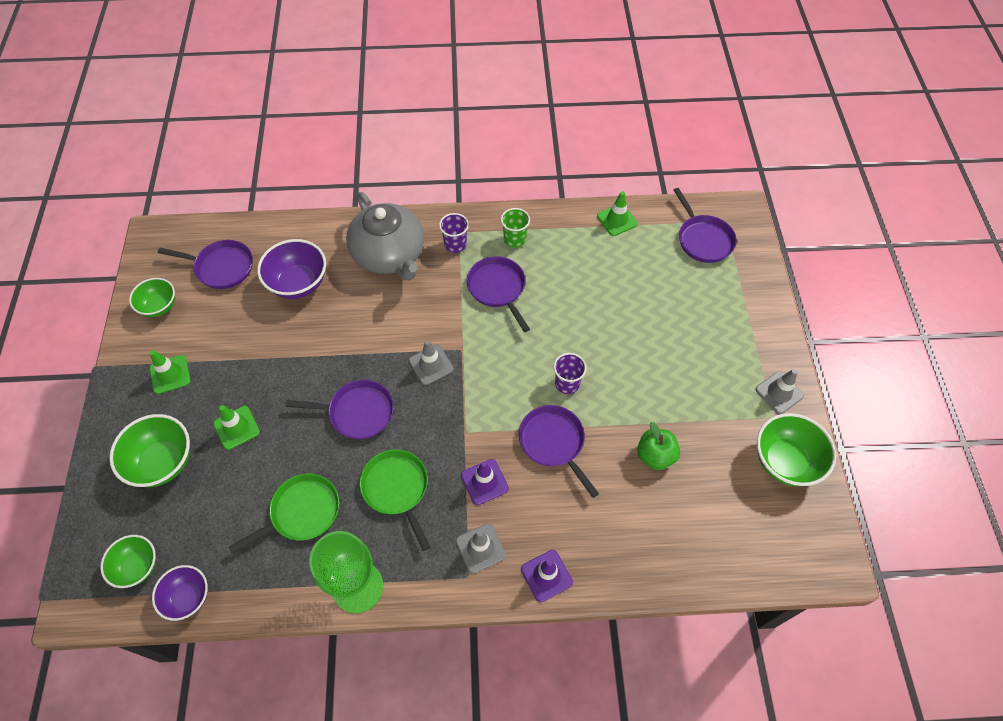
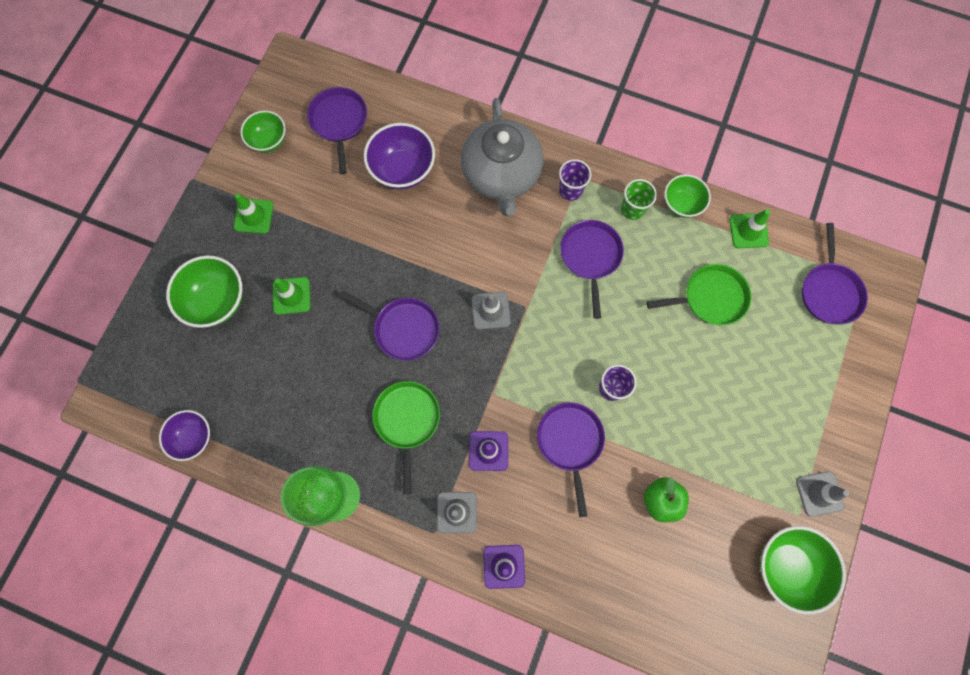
camera: 25 degrees right, 15 degrees up
(137, 566) = (163, 389): green bowl -> green bowl (681, 204)
(221, 267) = (339, 122): purple pan -> purple pan turned 135 degrees counterclockwise
(302, 512) = (316, 404): green pan -> green pan (710, 298)

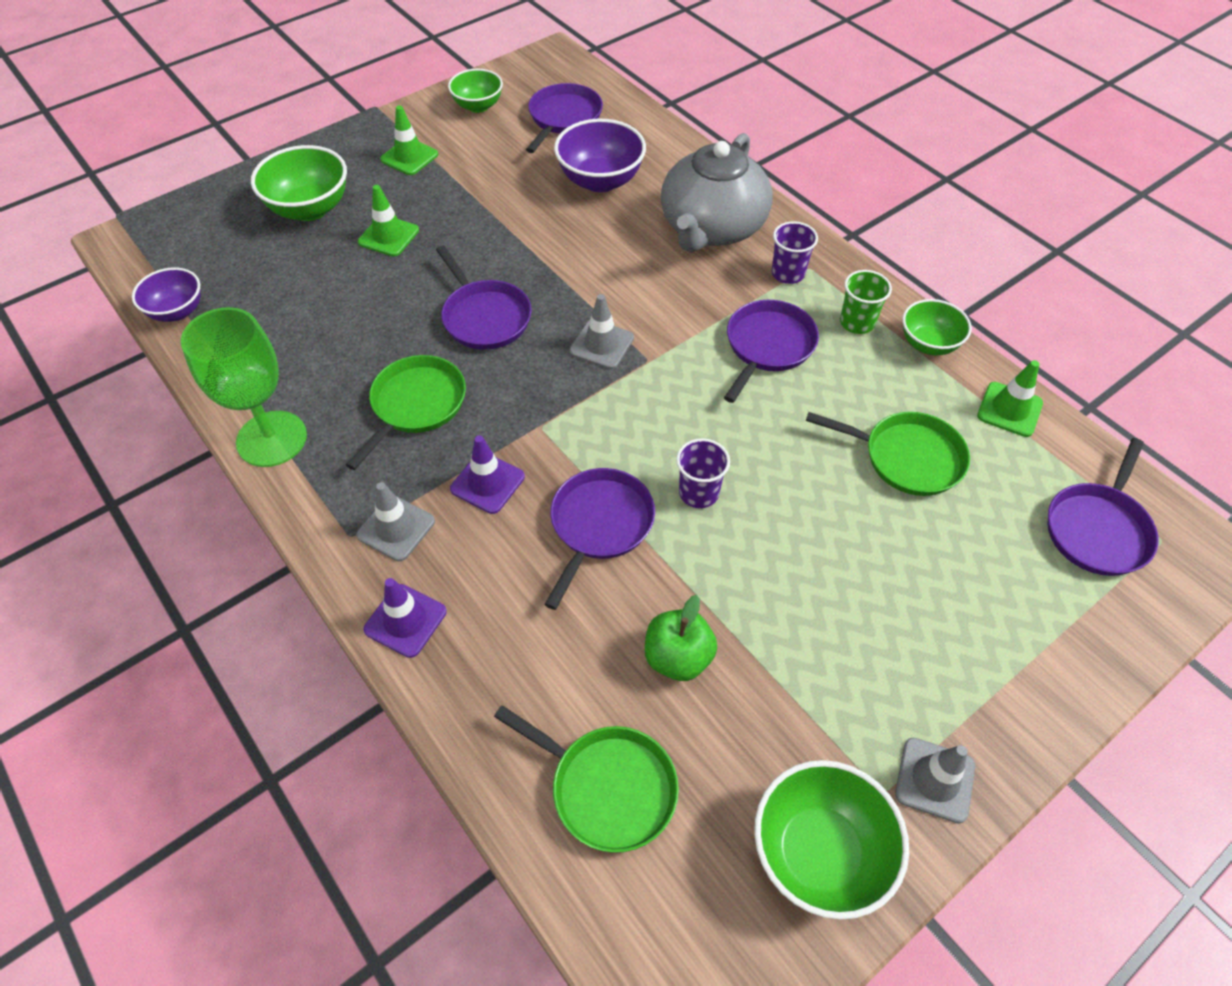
camera: 30 degrees right, 20 degrees down
(669, 595) = (607, 787): none -> green pan

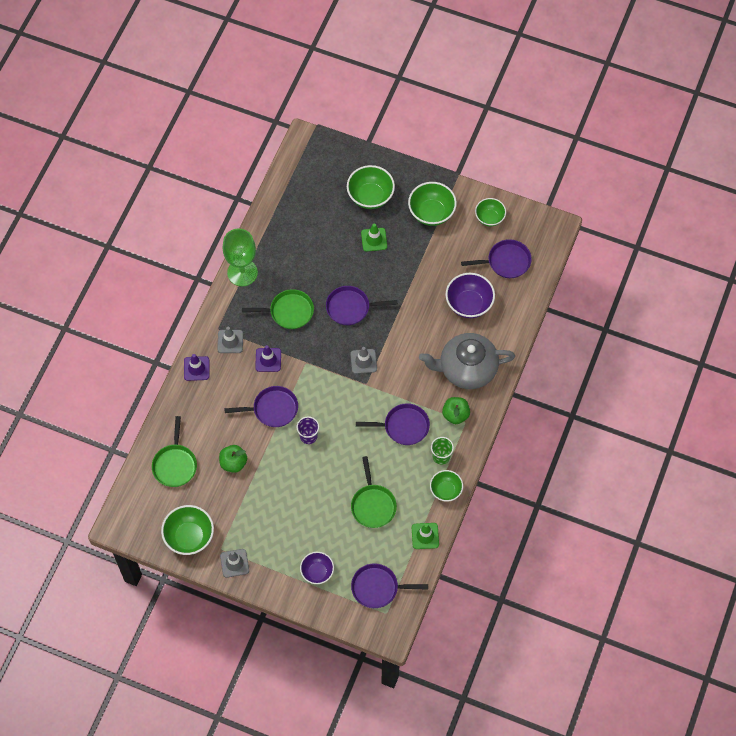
camera: 60 degrees right, 10 degrees up
(177, 311) = (281, 191): purple bowl -> purple bowl (317, 572)
(409, 157) = (431, 213): green traffic cone -> green bowl
(484, 317) = (350, 307): purple pan -> purple pan turned 60 degrees clockwise
(788, 273) = (455, 415): purple cup -> green apple

